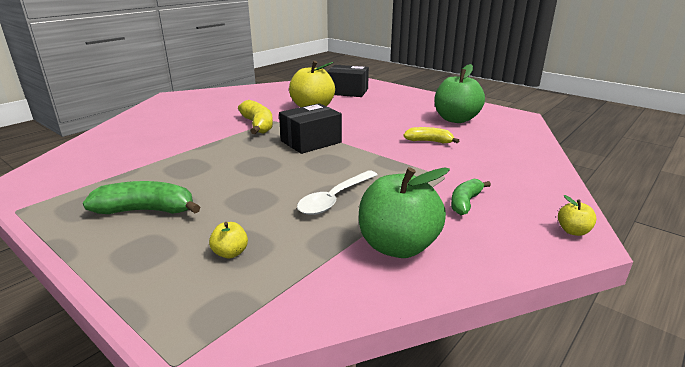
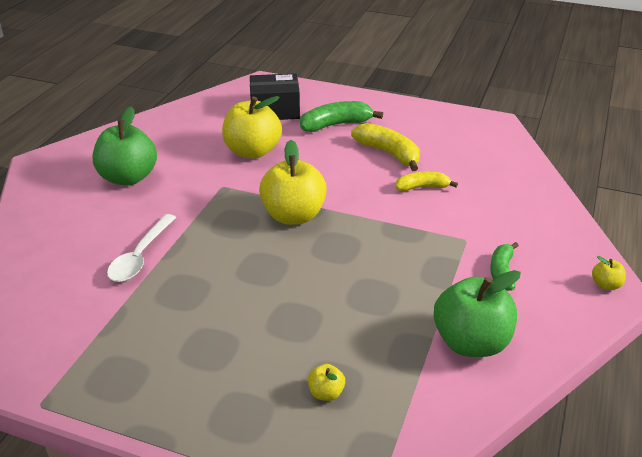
camera: 20 degrees left, 10 degrees up
(147, 210) = (194, 364): green banana -> green banana (336, 125)
(258, 125) = (208, 199): yellow banana -> yellow banana (389, 153)
(311, 142) = (293, 215): black box -> yellow apple
(334, 199) = (377, 298): white spoon -> white spoon (140, 256)
(456, 119) = (431, 142): green apple -> green apple (128, 177)

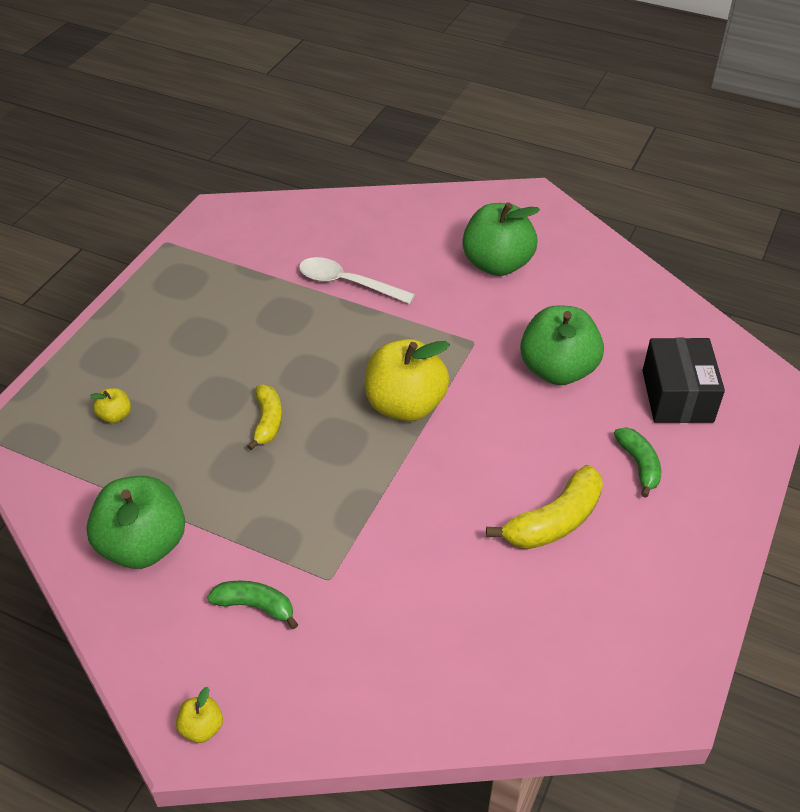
camera: 95 degrees right, 10 degrees up
(252, 151) = (557, 370): yellow apple -> green apple
(336, 125) = (639, 465): green banana -> green banana, size x0.64
(422, 187) = (460, 550): yellow banana -> yellow banana (267, 421)

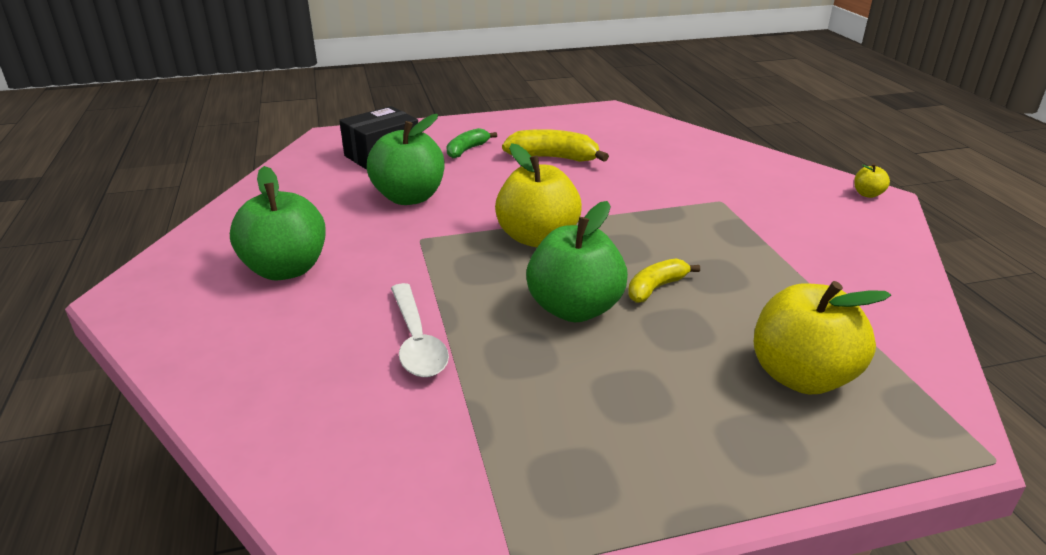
camera: 130 degrees left, 15 degrees down
(115, 416) = (801, 376): yellow apple -> yellow apple, size x2.32
(143, 545) = (846, 276): green apple -> green apple (574, 309)
(255, 606) = (784, 214): green banana -> none

